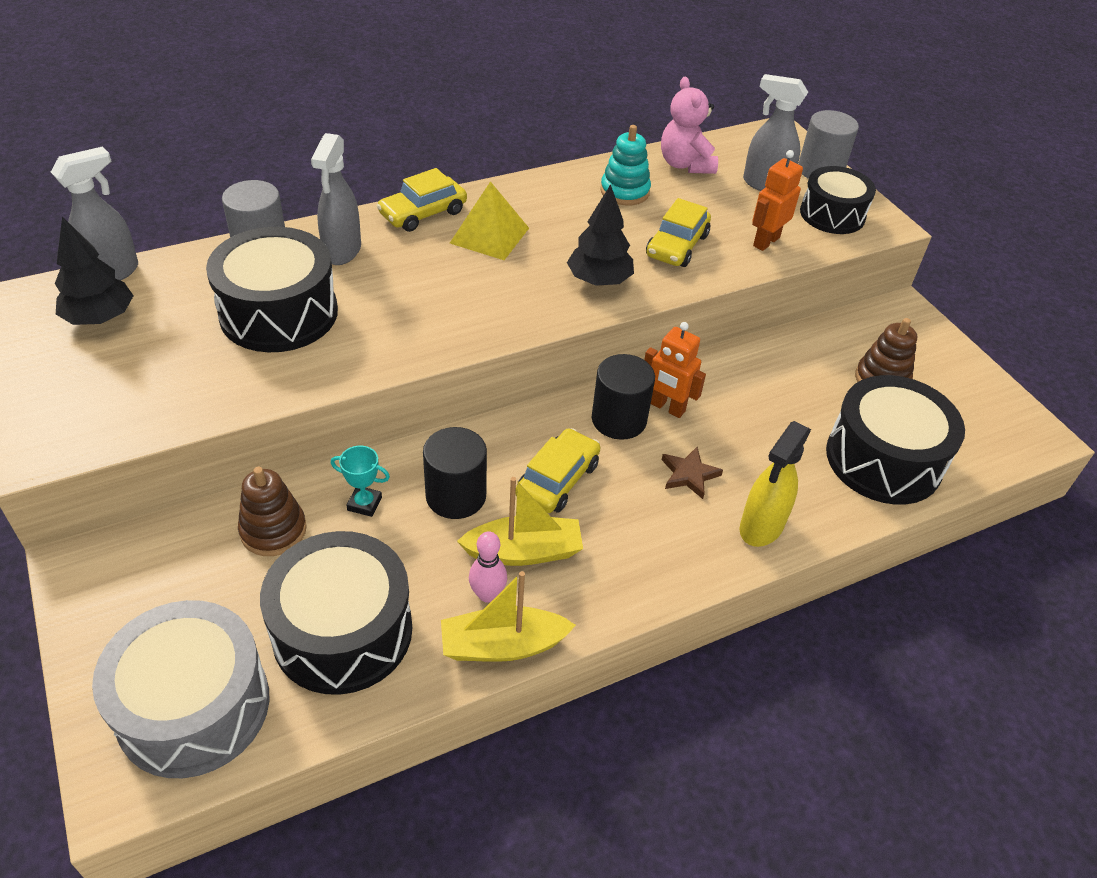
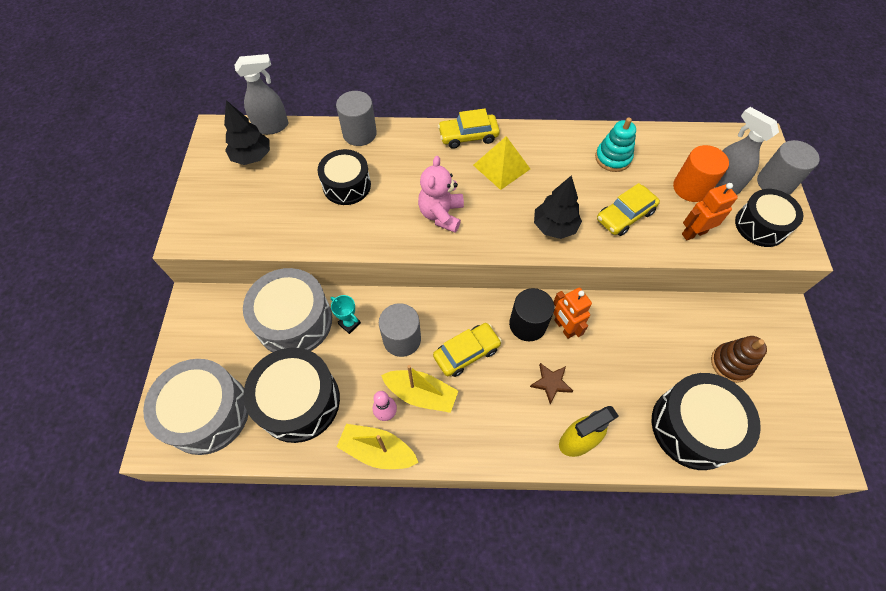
camera: 30 degrees right, 15 degrees up
(273, 530) = (294, 321): brown stacking toy -> grey drum
(279, 313) = (347, 185): black drum -> black drum, size x0.66
(342, 251) = (404, 151): grey spray bottle -> none
(456, 496) = (402, 339): black cylinder -> grey cylinder
(685, 164) = (670, 147): pink teddy bear -> pink teddy bear (441, 214)
(734, 198) = (691, 188): none -> orange cylinder

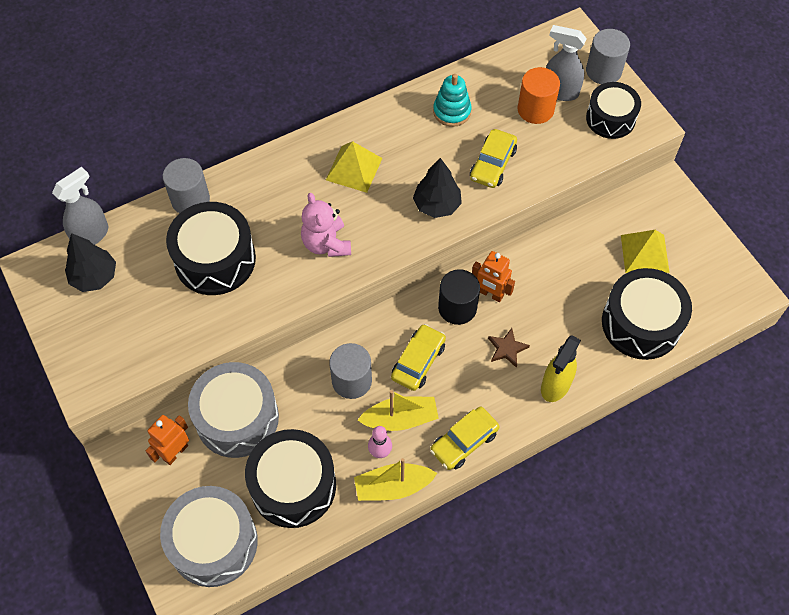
camera: 30 degrees left, 0 degrees up
(347, 185) = (215, 259): black drum -> black drum, size x1.52
(349, 323) = (292, 392): turquoise trophy -> none
(468, 136) = (302, 152): yellow car -> yellow car (464, 442)
(693, 233) = (559, 152): orange robot -> orange robot (175, 452)
(730, 363) = (644, 253): brown stacking toy -> yellow pyramid

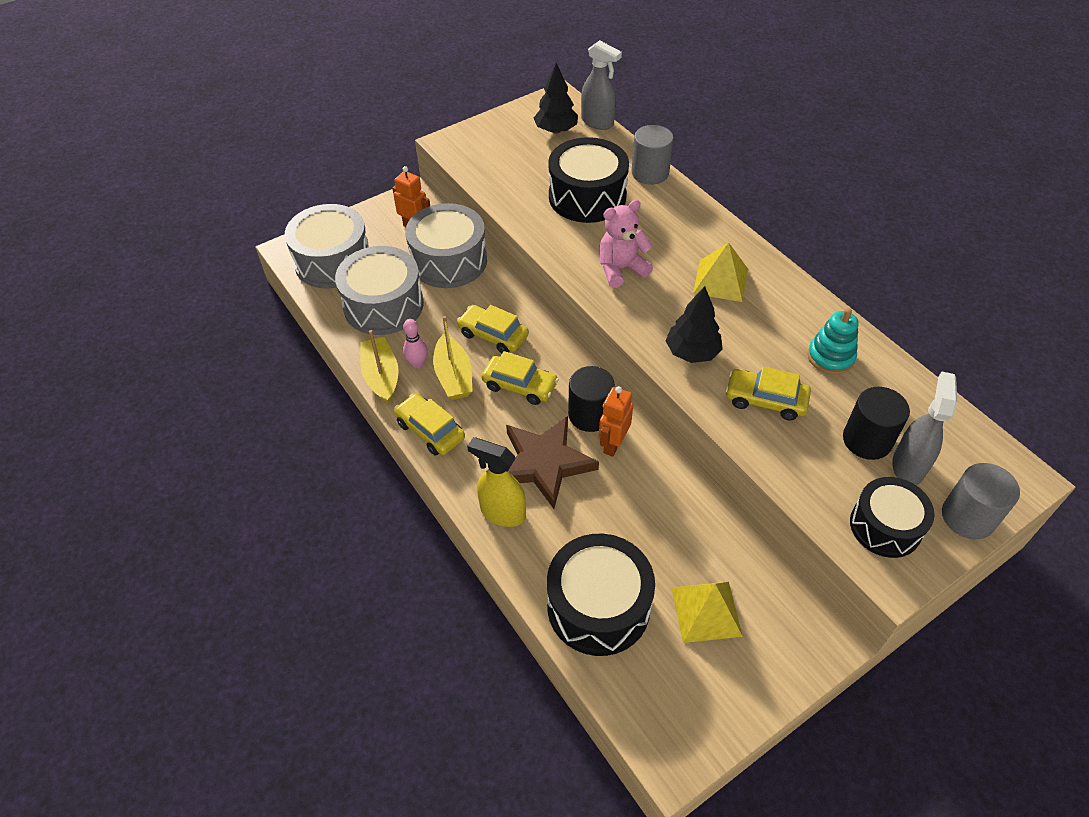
camera: 85 degrees right, 10 degrees down
(293, 486) = (383, 305): black drum -> grey drum
(352, 380) = (493, 335): grey cylinder -> yellow car
(507, 349) = (544, 463): brown star -> brown star, size x2.13
(535, 109) = (867, 440): orange cylinder -> black cylinder

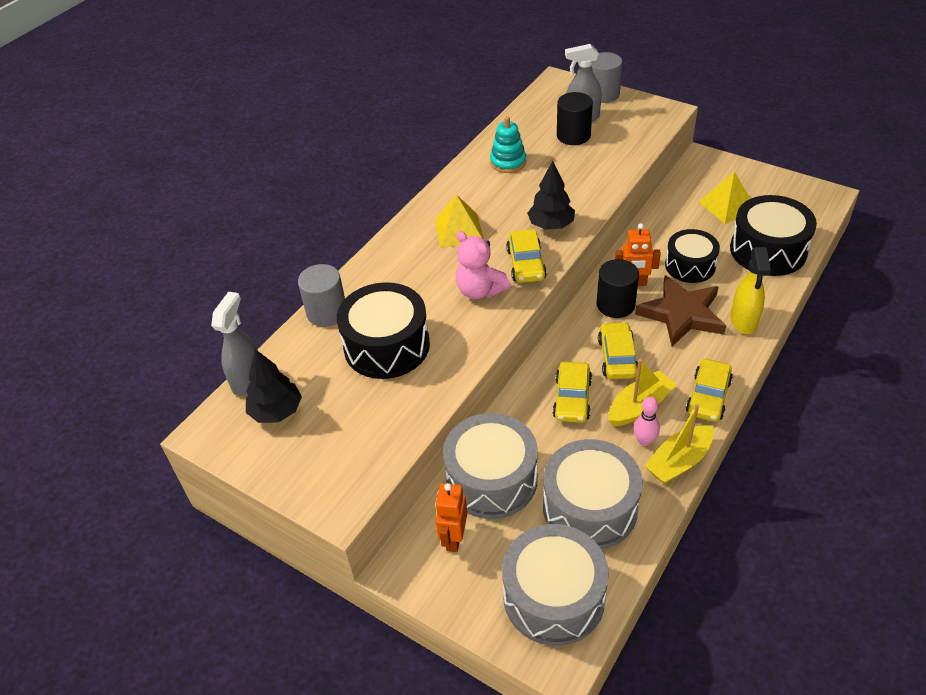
camera: 110 degrees left, 5 degrees down
(765, 400) = (572, 181): yellow car -> yellow car (526, 264)
(885, 526) = (635, 119): black drum -> black drum (690, 265)

